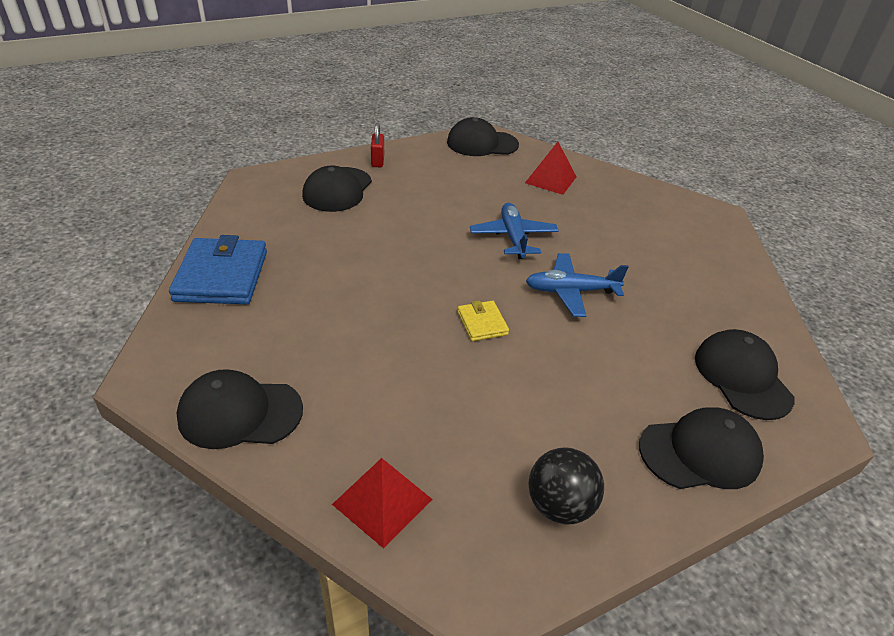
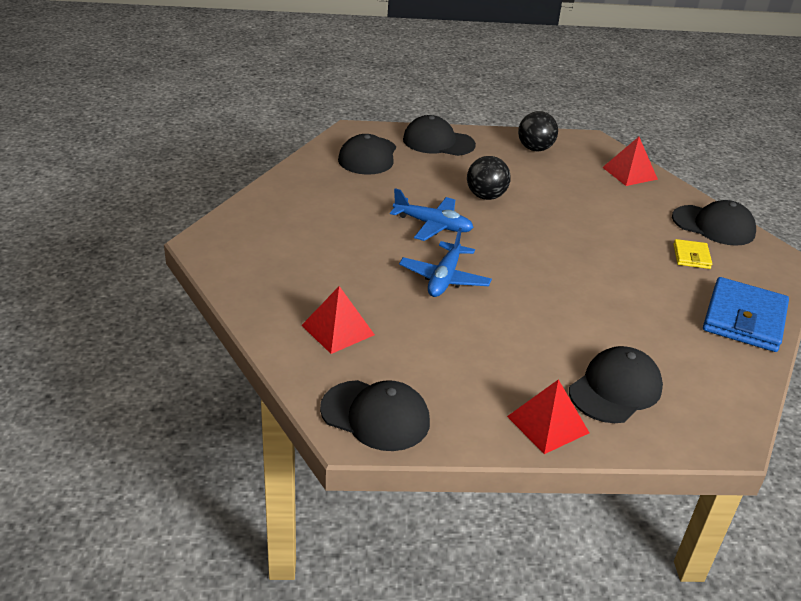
camera: 155 degrees left, 5 degrees down
(377, 161) = (548, 424): red padlock -> red pyramid
(482, 323) = (523, 226): yellow wallet -> yellow wallet (691, 256)
(552, 356) = (486, 196): none -> black ball

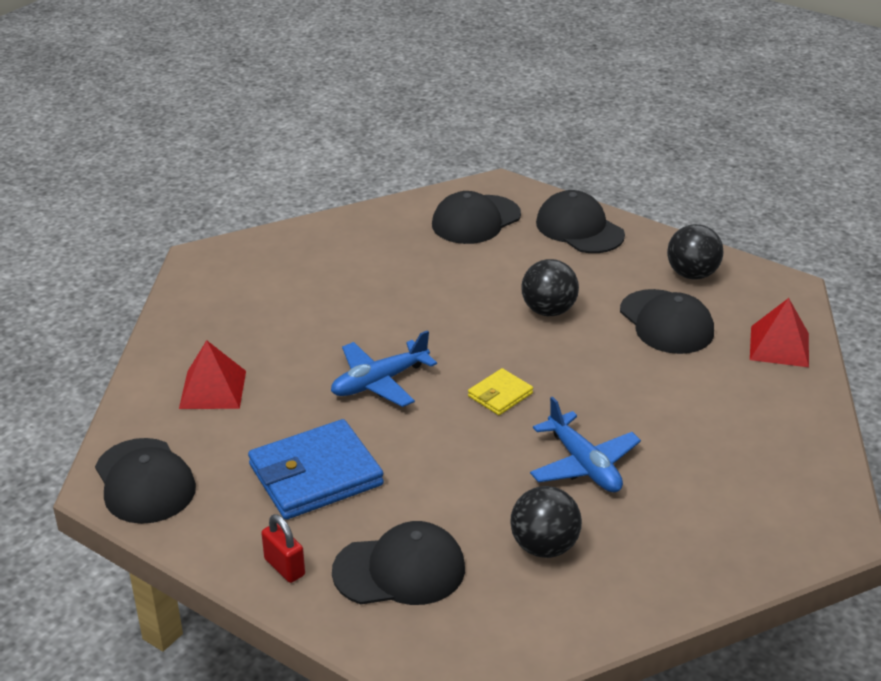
camera: 40 degrees right, 0 degrees up
(433, 225) = (443, 321): blue plane -> blue plane (583, 464)
(548, 424) = (284, 567): red pyramid -> red padlock
(669, 335) = (544, 546): none -> black ball
(691, 256) = (709, 475): yellow wallet -> yellow wallet (500, 395)
(713, 226) = (799, 452): black cap -> black cap (666, 322)
(744, 319) = (666, 572): blue wallet -> blue wallet (315, 475)

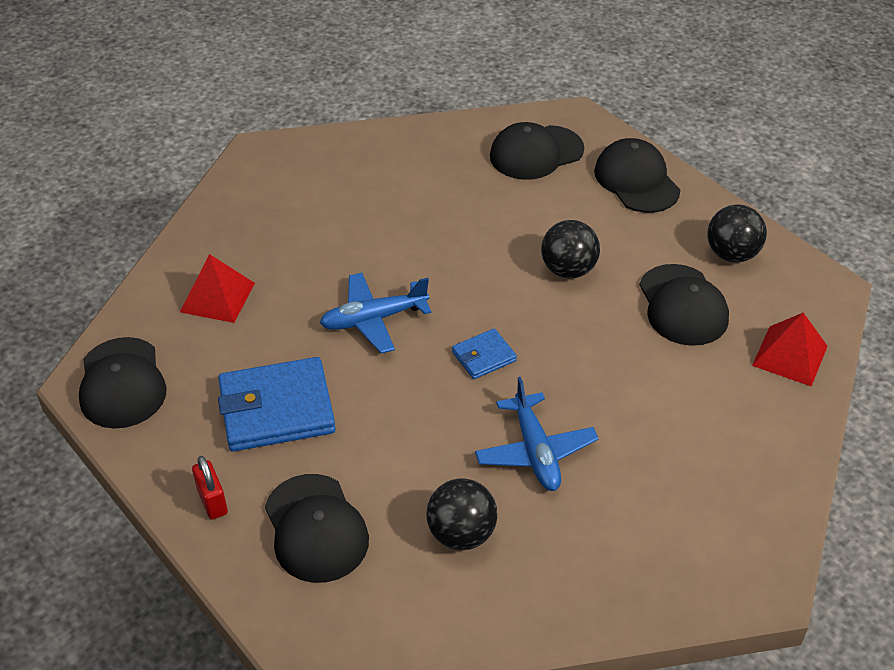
camera: 15 degrees right, 10 degrees up
(400, 570) = (316, 528): black cap -> black cap turned 60 degrees clockwise
(500, 395) = (484, 356): yellow wallet -> blue wallet

